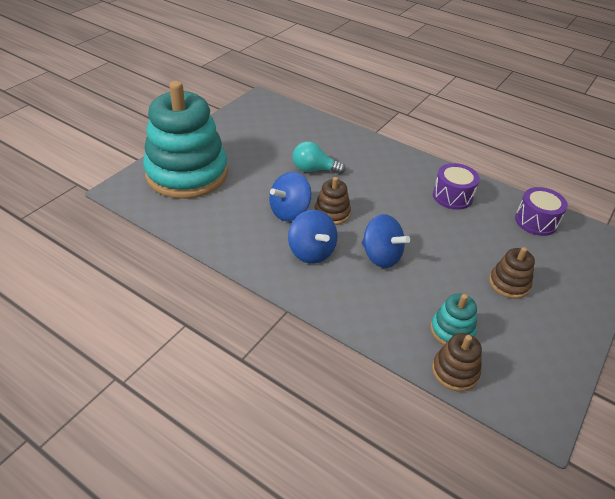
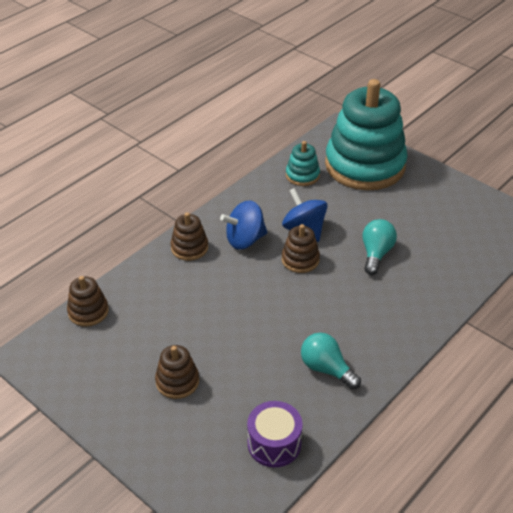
camera: 100 degrees right, 0 degrees up
(332, 294) = (189, 248): none -> brown stacking toy
(381, 256) = (232, 287): blue spinning top -> none
(452, 196) = (326, 369): purple drum -> turquoise light bulb
(452, 331) = (130, 320): turquoise stacking toy -> turquoise stacking toy (302, 175)

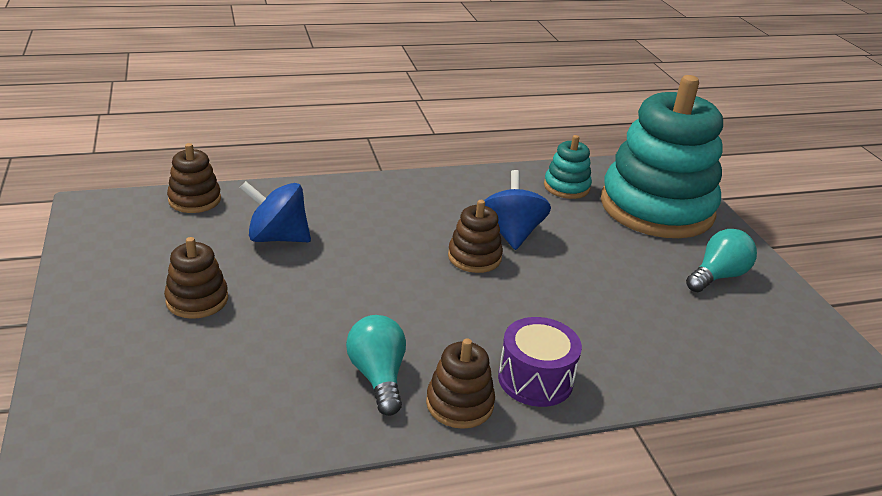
camera: 30 degrees right, 10 degrees down
(189, 248) = (363, 194): brown stacking toy -> brown stacking toy (459, 404)
(245, 240) = (431, 213): blue spinning top -> blue spinning top (277, 237)
(274, 444) = (219, 419): purple drum -> purple drum (535, 379)
(376, 254) = (578, 293): turquoise light bulb -> turquoise light bulb (717, 276)

